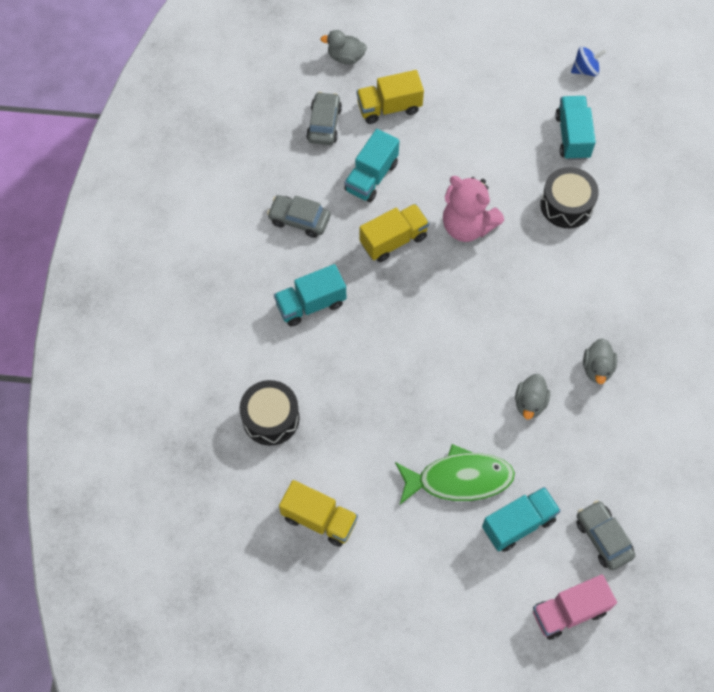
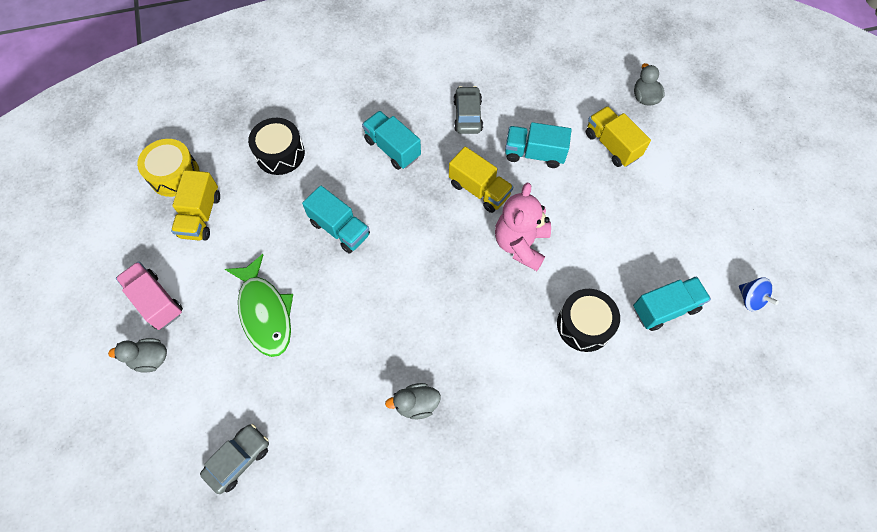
camera: 70 degrees right, 0 degrees up
(253, 538) = (174, 175): none -> yellow drum
(324, 124) = (569, 103): grey car -> none
(518, 524) = (234, 376): turquoise truck -> turquoise truck (340, 229)
(530, 403) = (358, 351): grey duck -> grey duck (150, 359)
(569, 611) = (158, 447): pink truck -> pink truck (156, 301)

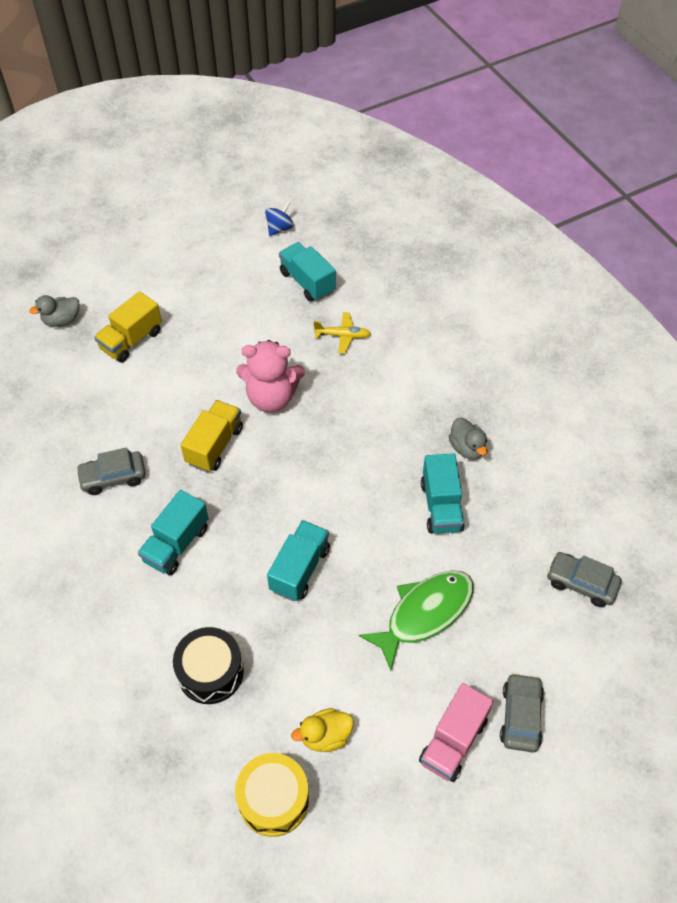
camera: 105 degrees left, 10 degrees down
(150, 359) = (520, 716): grey duck -> grey car
(201, 216) = (325, 736): yellow truck -> yellow duck
(534, 154) = (156, 404): turquoise truck -> turquoise truck (441, 506)
(584, 325) = (342, 336): black drum -> yellow plane

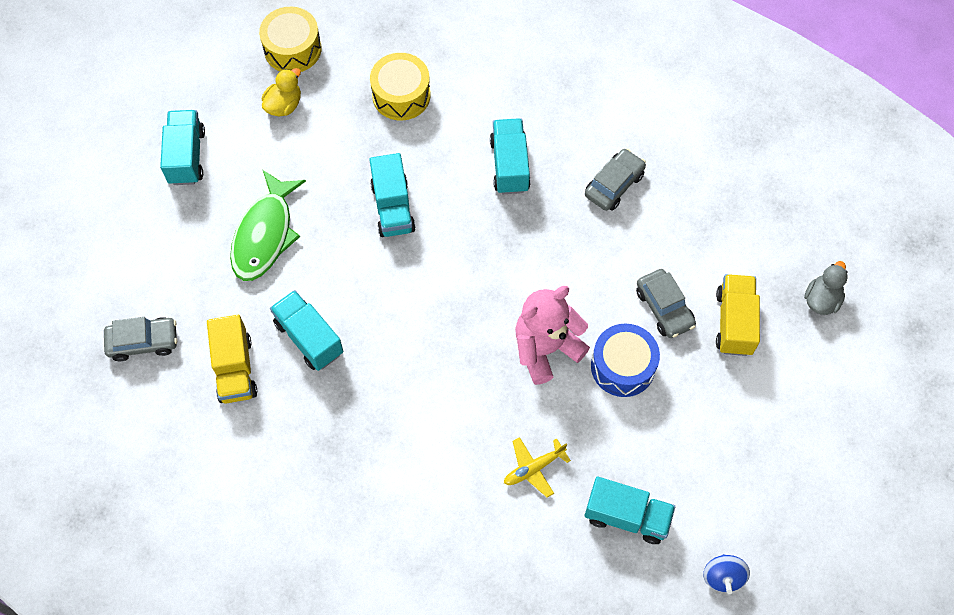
camera: 145 degrees right, 10 degrees up
(210, 672) = (401, 95): black drum -> yellow drum
(214, 445) = (555, 267): yellow truck -> yellow truck (235, 369)
(230, 357) = (623, 366): none -> blue drum
(453, 741) = (186, 156): pink truck -> turquoise truck
(467, 448) = (321, 414): grey duck -> none
(520, 716) = (143, 203): grey car -> grey car (664, 308)

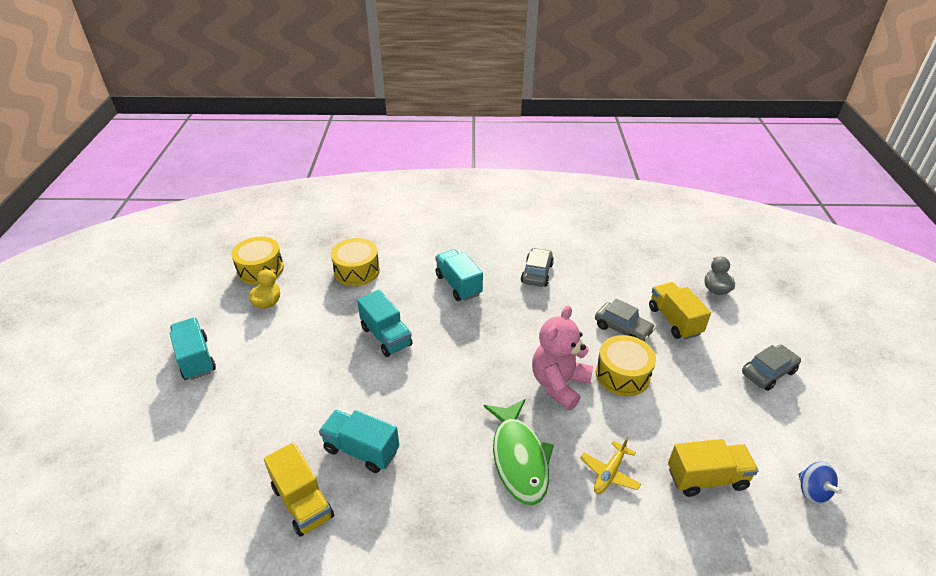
camera: 25 degrees left, 25 degrees down
(143, 342) = (200, 515): grey car -> grey car (768, 372)
(265, 234) = (287, 389): green fish -> green fish (519, 458)
(623, 366) = (622, 375): blue drum -> yellow drum
(627, 516) = (706, 478): turquoise truck -> yellow truck

